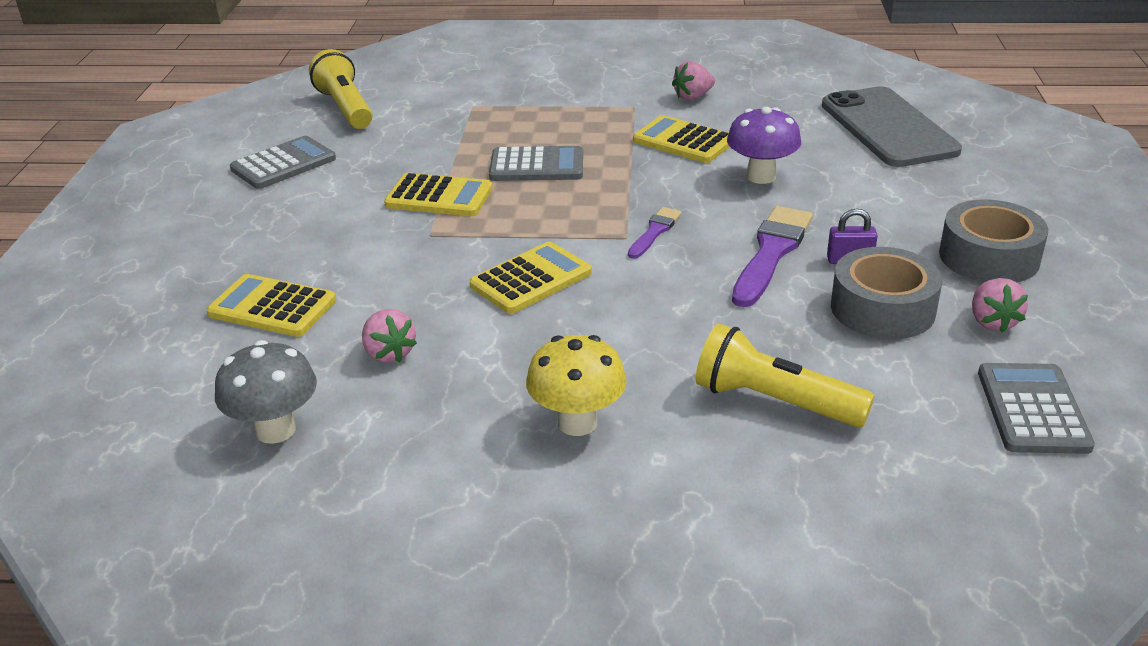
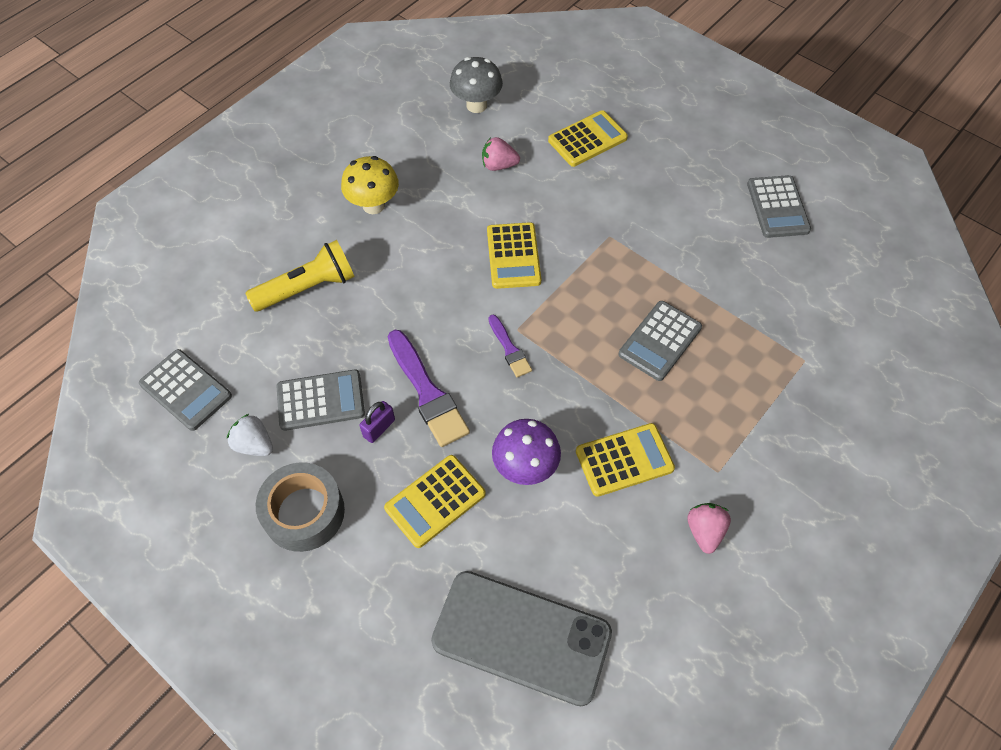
camera: 125 degrees right, 25 degrees up
(345, 108) = (860, 279): yellow flashlight -> none
(439, 197) = (657, 264): yellow calculator -> yellow calculator (435, 501)
(882, 309) = (320, 400): grey tape -> grey calculator
(992, 322) = (254, 444): pink strawberry -> white strawberry

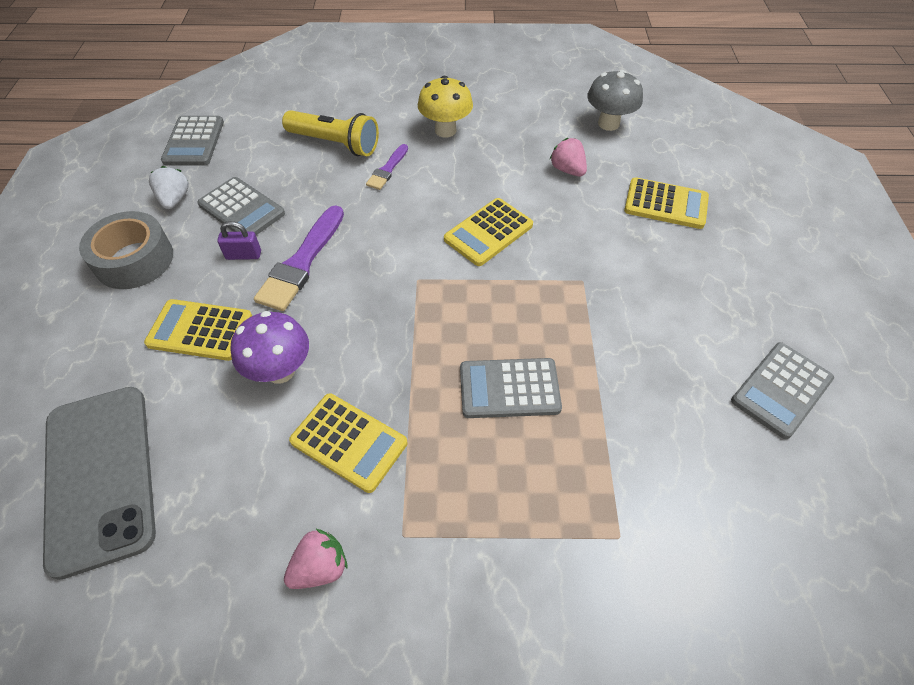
camera: 50 degrees right, 5 degrees down
(509, 349) = (392, 286): purple brush -> purple brush (387, 169)

